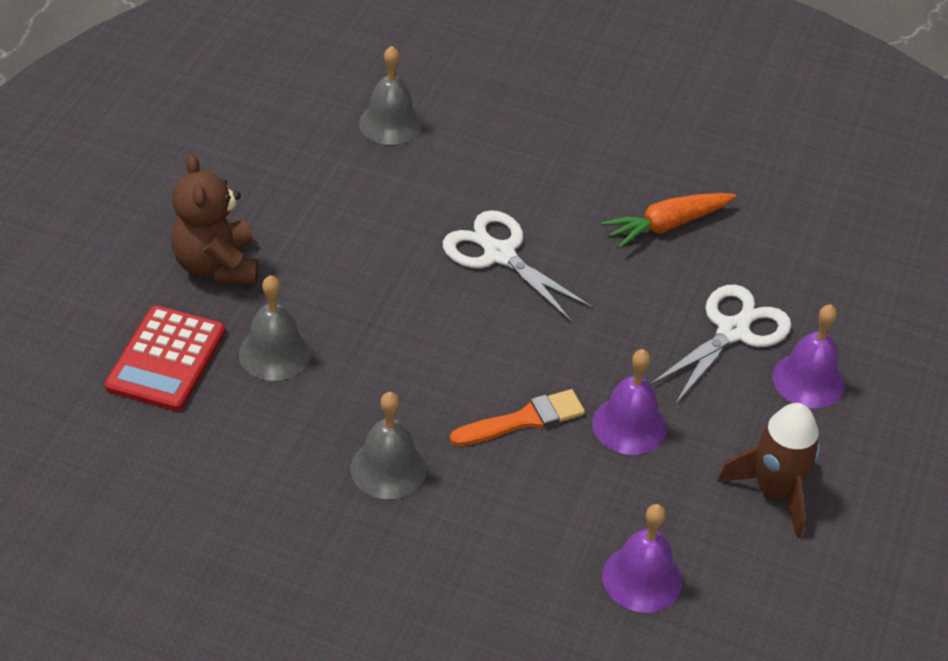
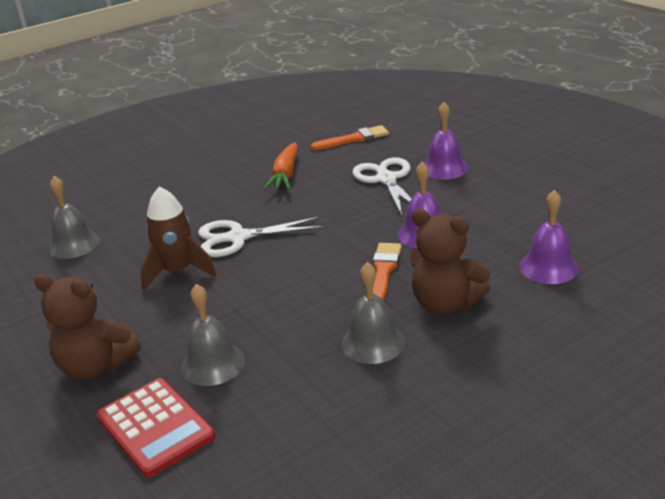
camera: 50 degrees left, 15 degrees down
(499, 504) = (445, 304): none -> brown teddy bear
(775, 491) = (516, 202): brown rocket -> brown rocket (178, 271)
(813, 249) = (354, 139): none -> orange brush

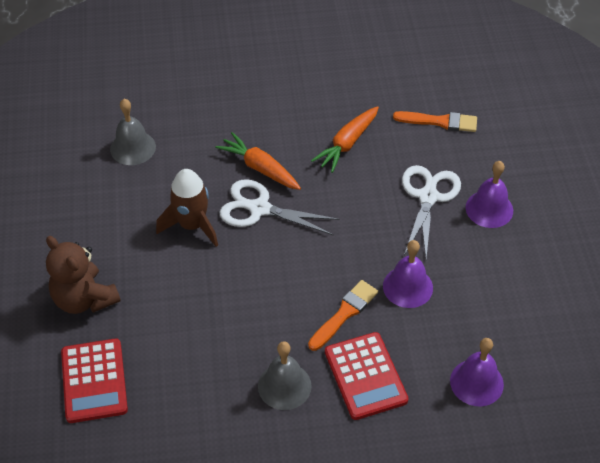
camera: 25 degrees right, 20 degrees up
(213, 364) = (162, 342): grey bell -> none
(216, 214) = (260, 168): none -> orange carrot
(445, 304) = (365, 376): brown teddy bear -> red calculator

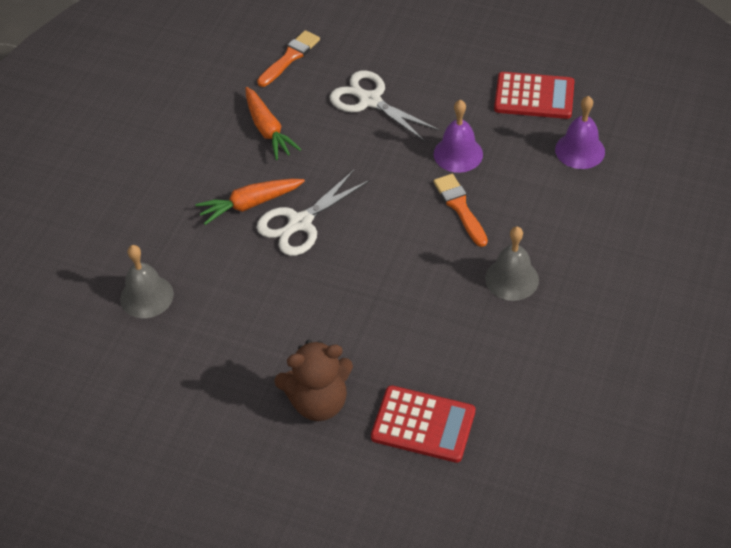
camera: 60 degrees left, 0 degrees up
(192, 225) = (284, 282): brown rocket -> none
(365, 376) = (533, 219): red calculator -> red calculator (534, 96)
(489, 209) = (410, 68): purple bell -> none

